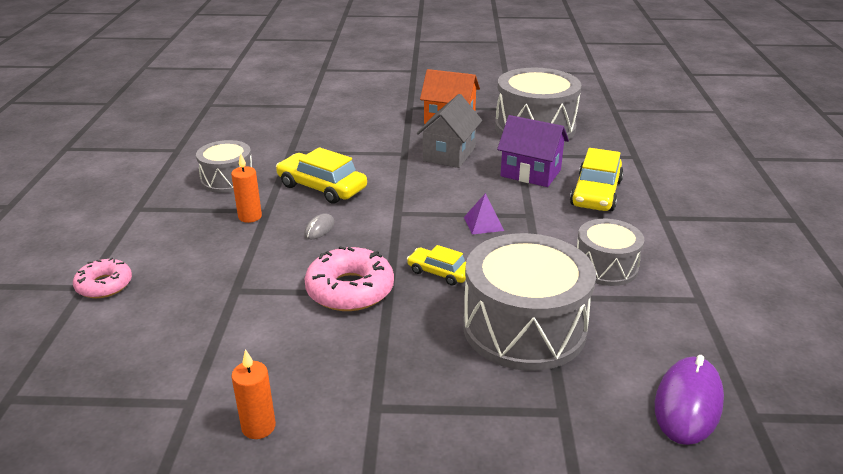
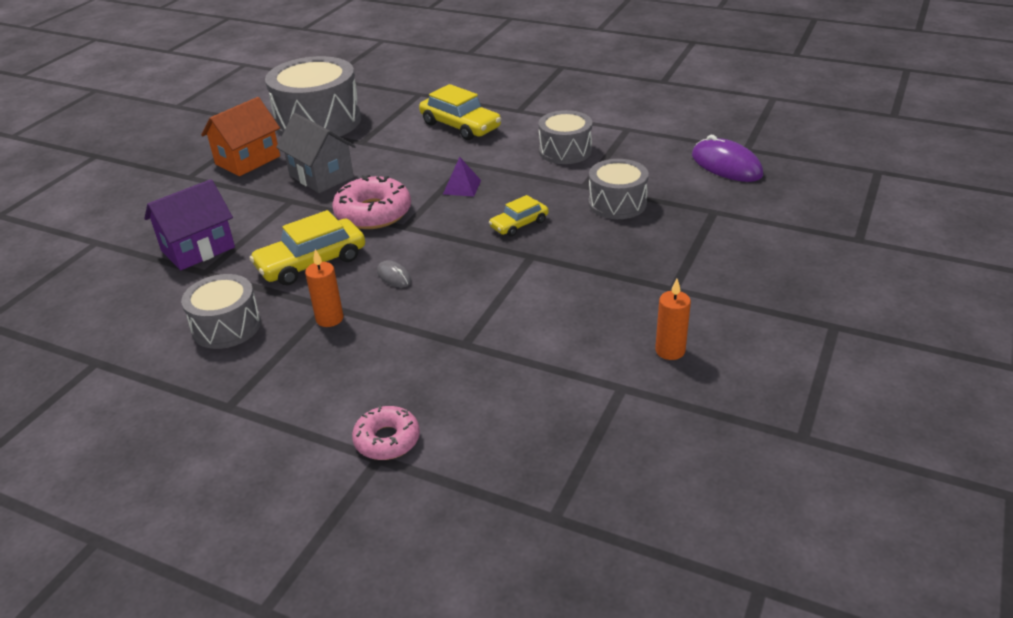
camera: 65 degrees left, 5 degrees up
(350, 290) = (512, 275): pink donut -> pink donut (373, 213)
(524, 328) = (617, 203): grey drum -> grey drum, size x0.57
(530, 173) = (399, 145): purple house -> purple house (198, 249)

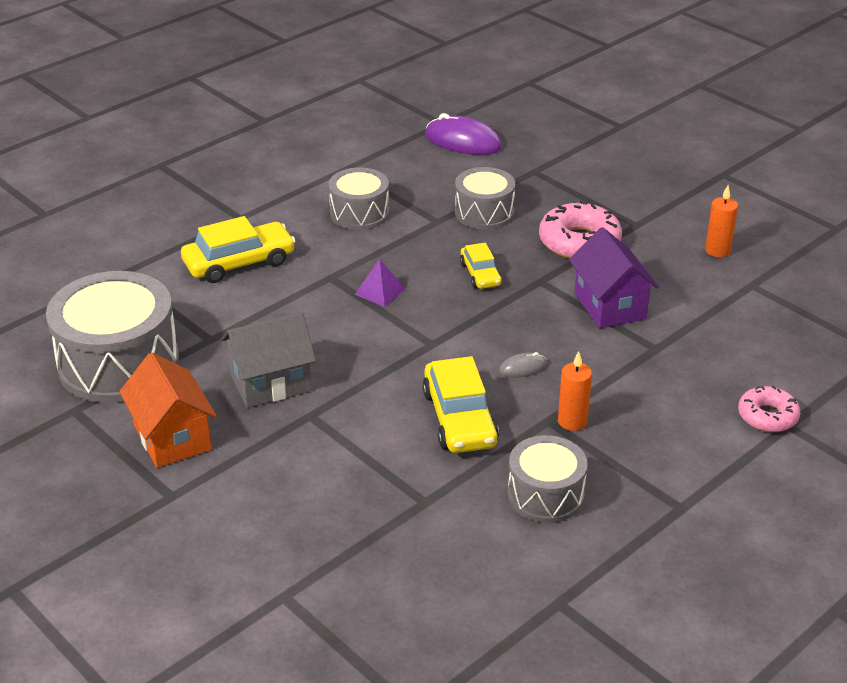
camera: 70 degrees left, 0 degrees up
(198, 249) = (369, 503): purple house -> purple house (609, 306)
(373, 213) = (387, 359): pink donut -> pink donut (579, 242)
(726, 165) = (463, 141): purple mouse -> purple mouse turned 45 degrees clockwise

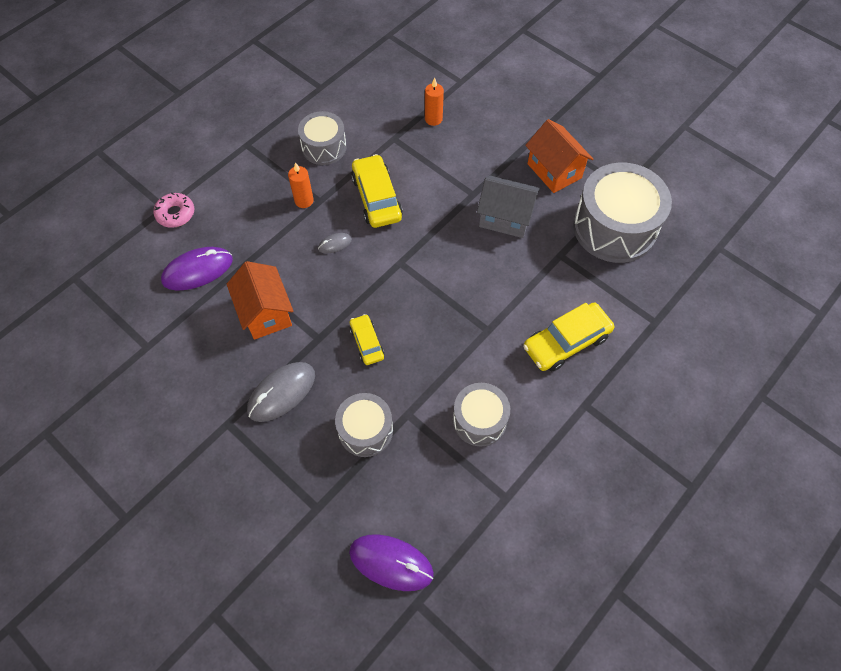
camera: 175 degrees right, 25 degrees up
(271, 383) = (505, 218): grey house -> grey house turned 45 degrees clockwise
(380, 291) = (445, 316): purple pyramid -> none
(579, 242) = (281, 392): pink donut -> grey mouse
(609, 306) = (265, 313): purple house -> orange house
(711, 350) = (197, 270): none -> purple mouse
(717, 250) = (163, 390): orange candle -> orange candle (433, 119)

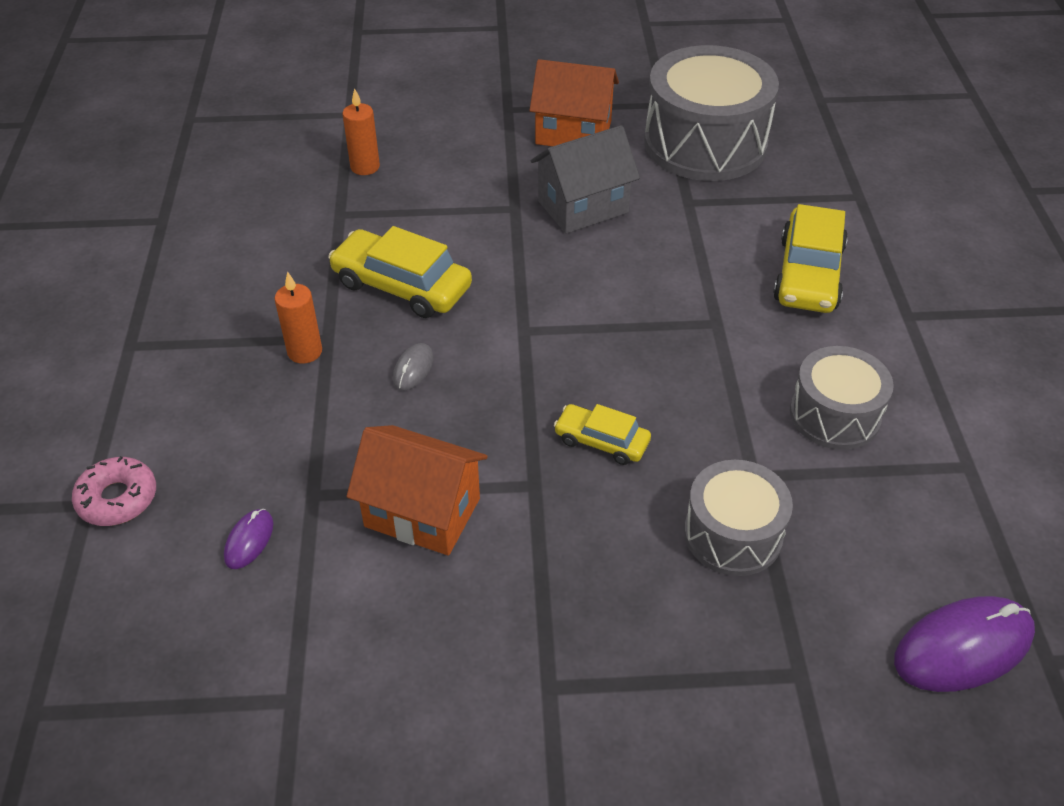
camera: 45 degrees left, 15 degrees down
(197, 270) = (249, 540): purple mouse -> purple mouse, size x0.49
(281, 392) = (572, 584): grey mouse -> none
(324, 147) = (255, 278): grey drum -> none

